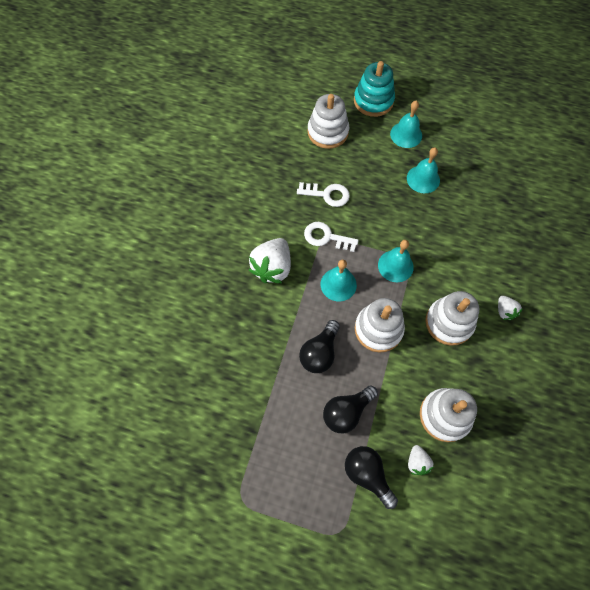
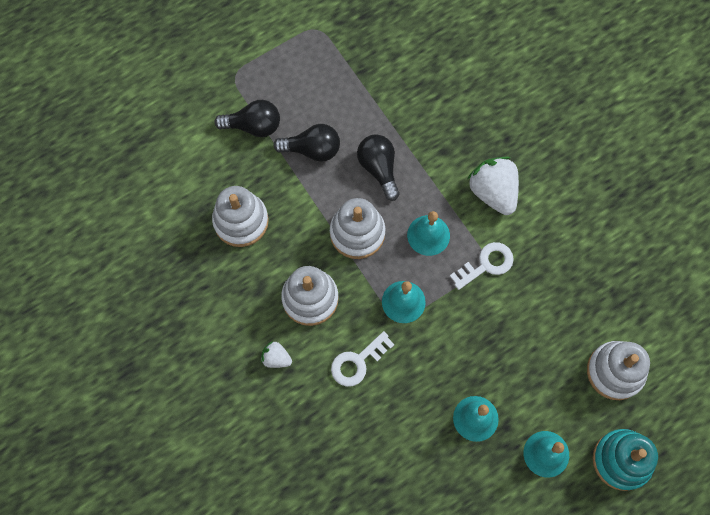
camera: 130 degrees right, 5 degrees up
(327, 194) = (534, 305): white key -> white key (357, 362)
(346, 412) = (312, 149): black light bulb -> black light bulb turned 90 degrees clockwise
(417, 462) = (228, 169): white strawberry -> none

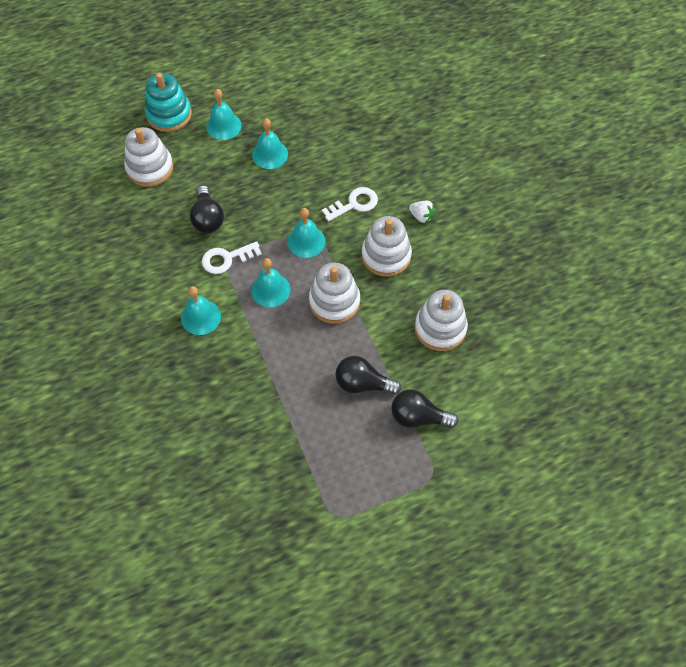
camera: 170 degrees left, 10 degrees down
(379, 168) = (302, 355): black light bulb -> black light bulb (207, 218)
(493, 192) = (201, 317): white strawberry -> turquoise bell

